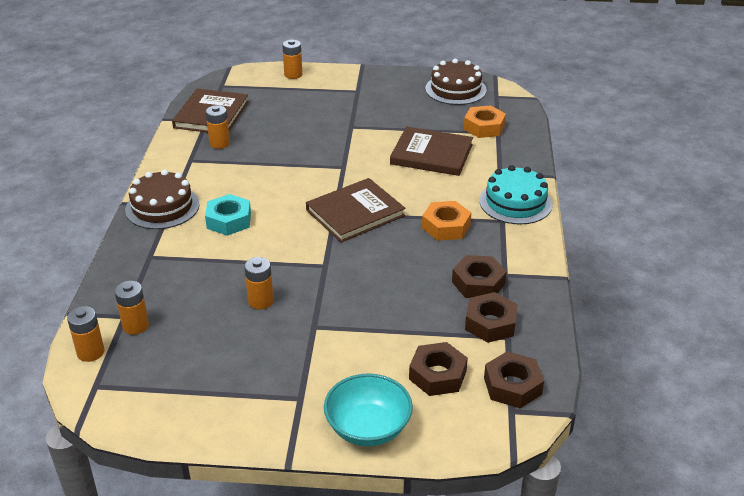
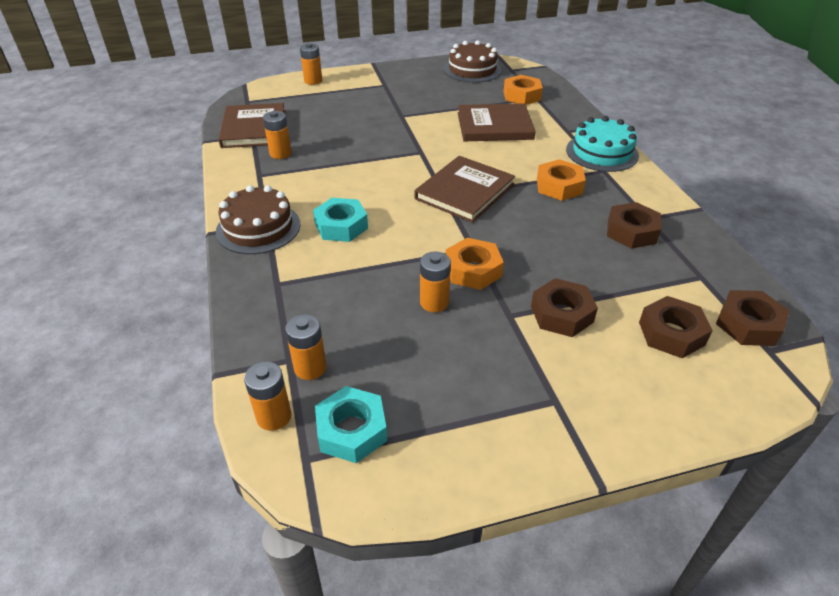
camera: 20 degrees left, 5 degrees up
(137, 376) = (351, 430): none -> turquoise nut
(311, 283) = (473, 270): none -> orange nut
(368, 428) = (652, 413): turquoise bowl -> none
(490, 323) = (675, 267): brown nut -> brown nut (562, 314)

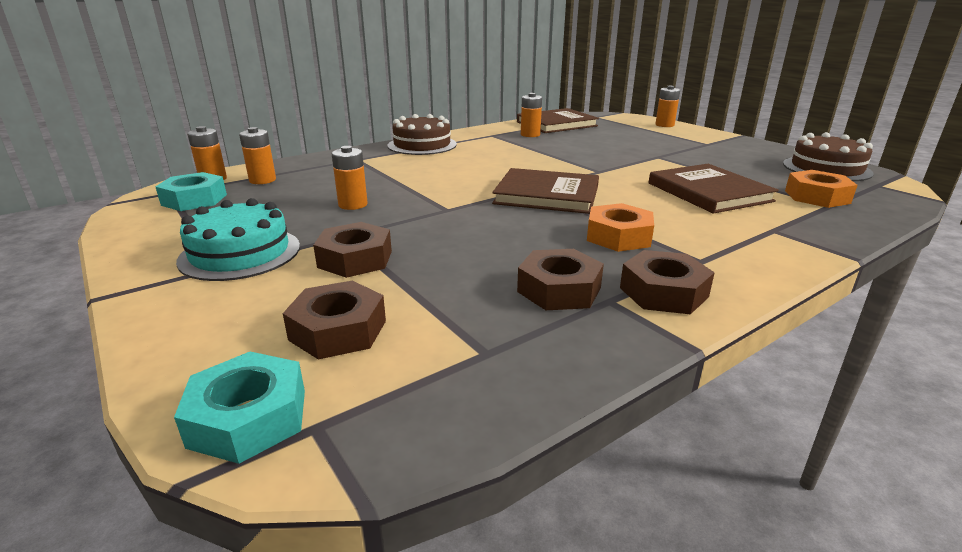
camera: 70 degrees right, 15 degrees down
(341, 226) = (444, 164): turquoise nut -> turquoise nut (249, 417)
(473, 270) = (410, 213): orange nut -> none
(602, 152) = (751, 256): turquoise cake -> turquoise cake (240, 253)
(748, 324) = (378, 402): brown nut -> brown nut (663, 292)

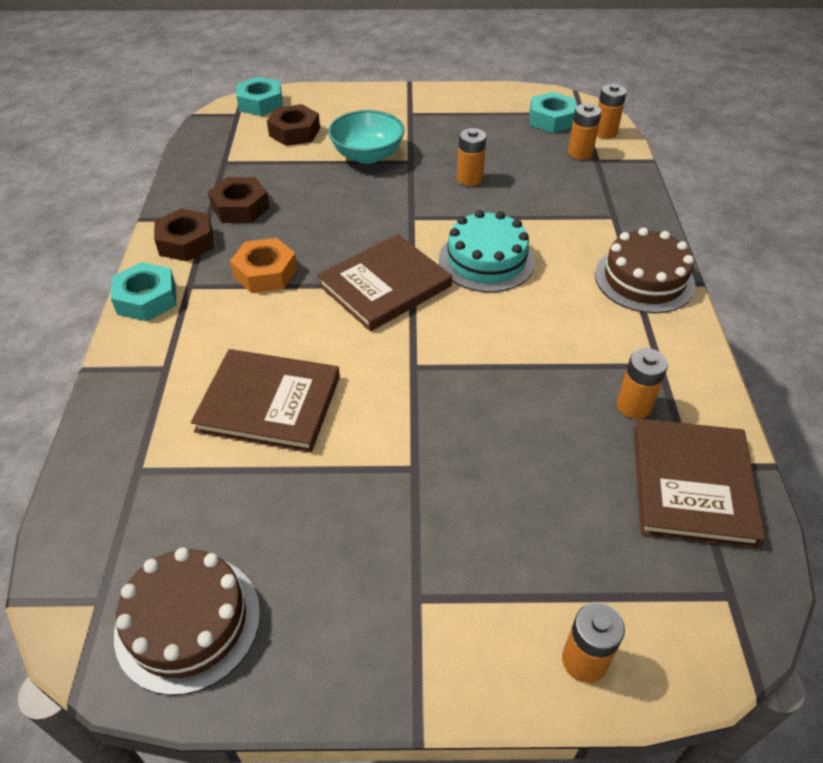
camera: 125 degrees right, 20 degrees up
(240, 253) = (423, 122): turquoise cake -> turquoise cake (486, 260)
(355, 259) = (367, 155): brown nut -> turquoise bowl
(756, 271) = (146, 299): none -> turquoise nut
(816, 197) = (159, 484): orange nut -> none

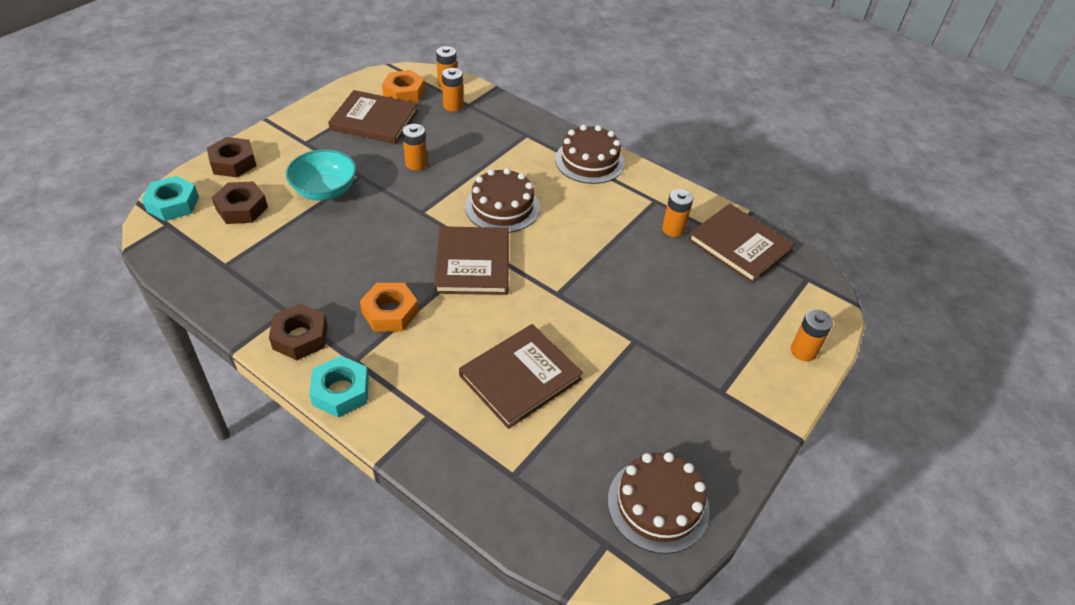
camera: 55 degrees left, 0 degrees up
(240, 207) = (297, 286): brown nut -> brown nut (233, 163)
(486, 260) = (502, 207): turquoise cake -> brown cake
(490, 126) = (374, 120): none -> brown book
(551, 119) = (404, 93): turquoise nut -> orange nut

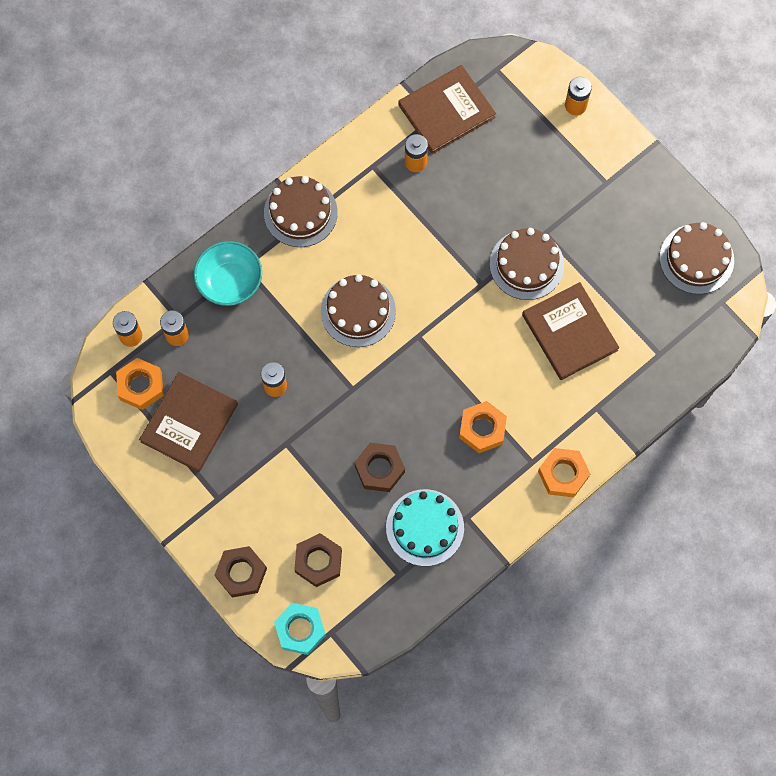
camera: 75 degrees left, 25 degrees up
(275, 279) = (425, 527): none -> turquoise cake
(300, 337) = (499, 506): brown nut -> brown nut (379, 469)
(325, 190) = (304, 479): turquoise bowl -> turquoise bowl (230, 282)
(341, 391) = (563, 474): turquoise nut -> orange nut
(472, 263) = (432, 350): brown book -> none
(592, 329) = (526, 264): none -> brown cake

